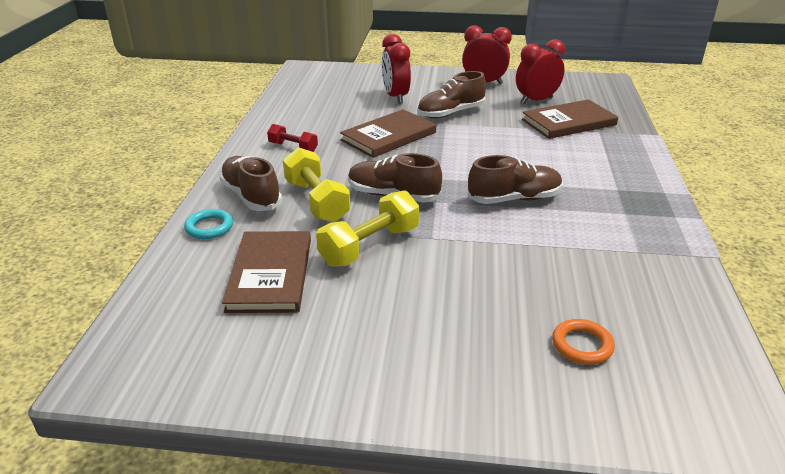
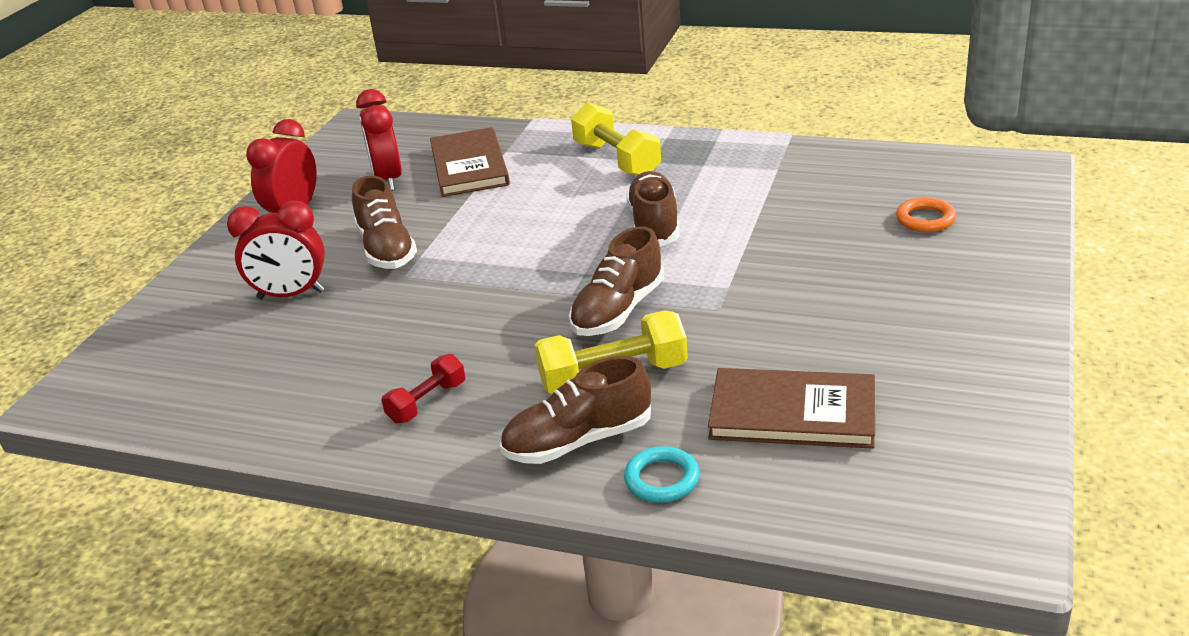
camera: 75 degrees left, 0 degrees up
(369, 246) = (739, 333): yellow dumbbell -> yellow dumbbell (617, 160)
(389, 136) = (436, 307): brown book -> none

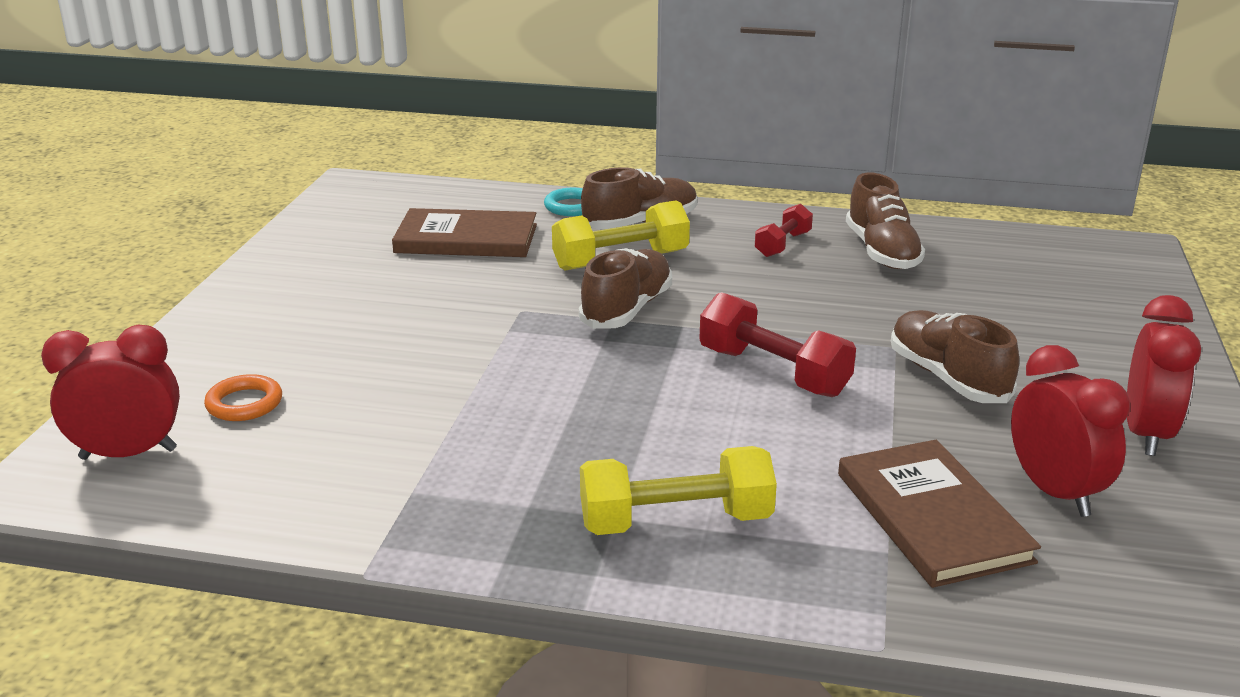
camera: 170 degrees right, 5 degrees down
(291, 295) = (1015, 327): red clock -> red clock (128, 454)
(514, 251) = (773, 372): none -> red dumbbell
(617, 160) = (675, 521): yellow dumbbell -> yellow dumbbell turned 60 degrees counterclockwise
(654, 225) = (599, 403): brown shoe -> brown shoe (882, 252)

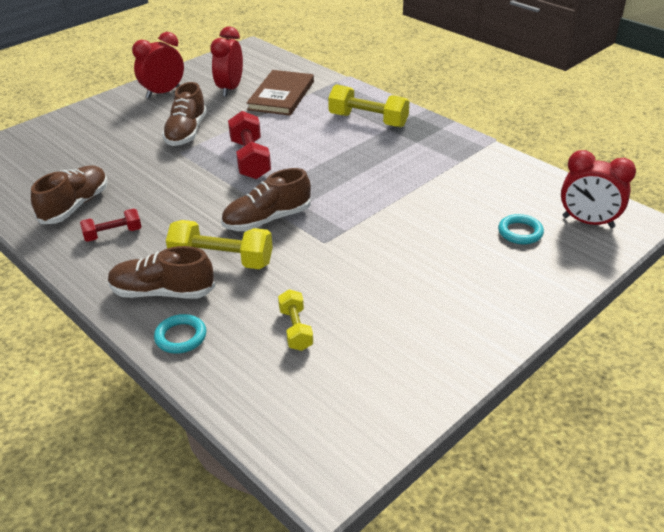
camera: 145 degrees left, 10 degrees up
(244, 403) = (520, 232): orange ring -> turquoise ring
(466, 239) = (295, 329): brown book -> yellow dumbbell

